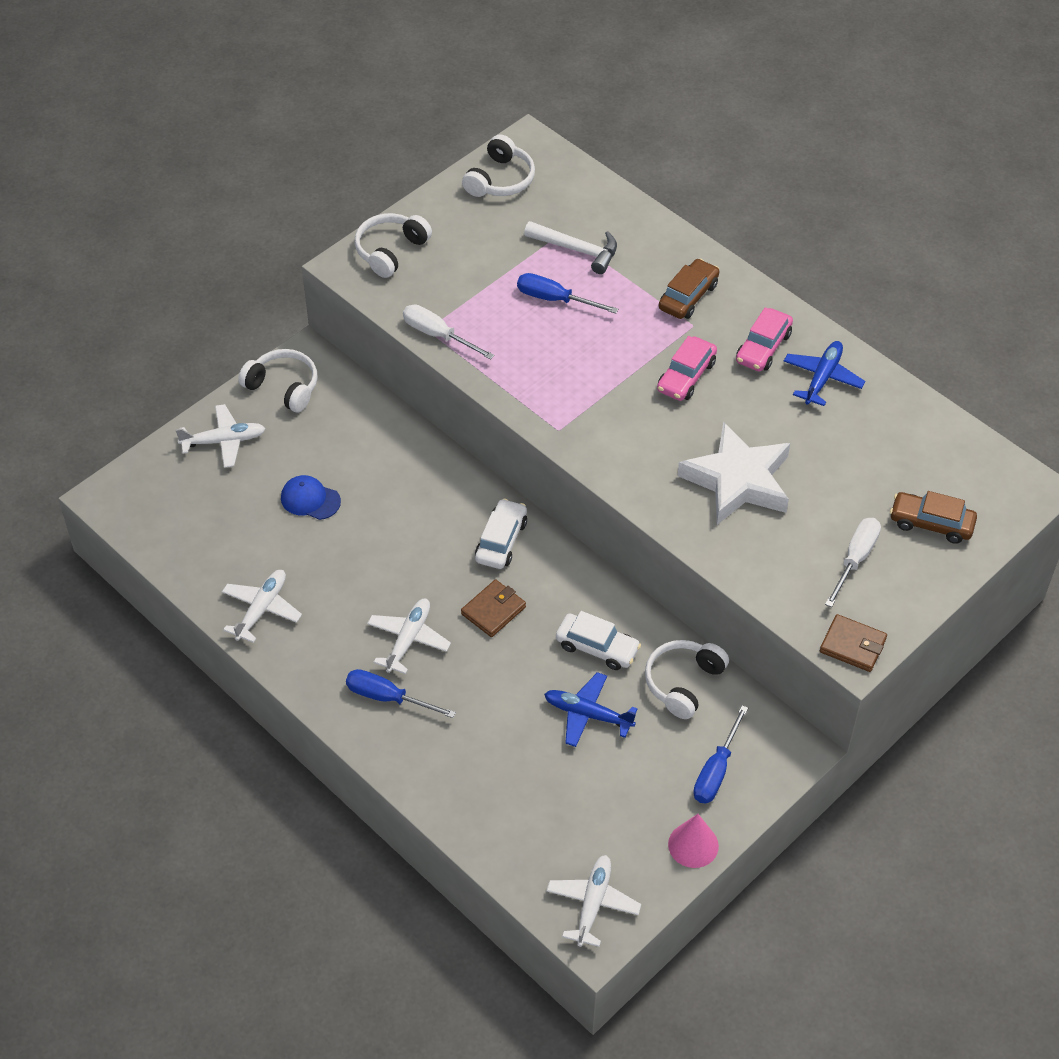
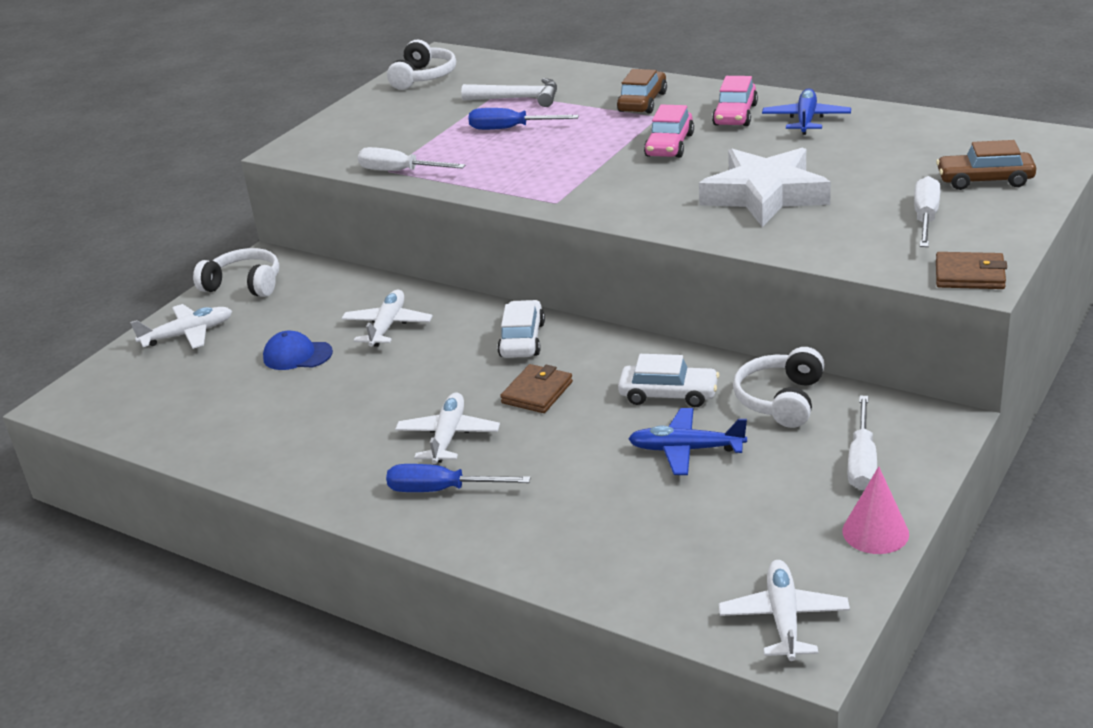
camera: 10 degrees left, 20 degrees down
(262, 609) = (265, 451): white plane -> white plane (388, 326)
(390, 251) = (330, 134): white headphones -> none
(716, 770) = (862, 461): blue screwdriver -> white screwdriver

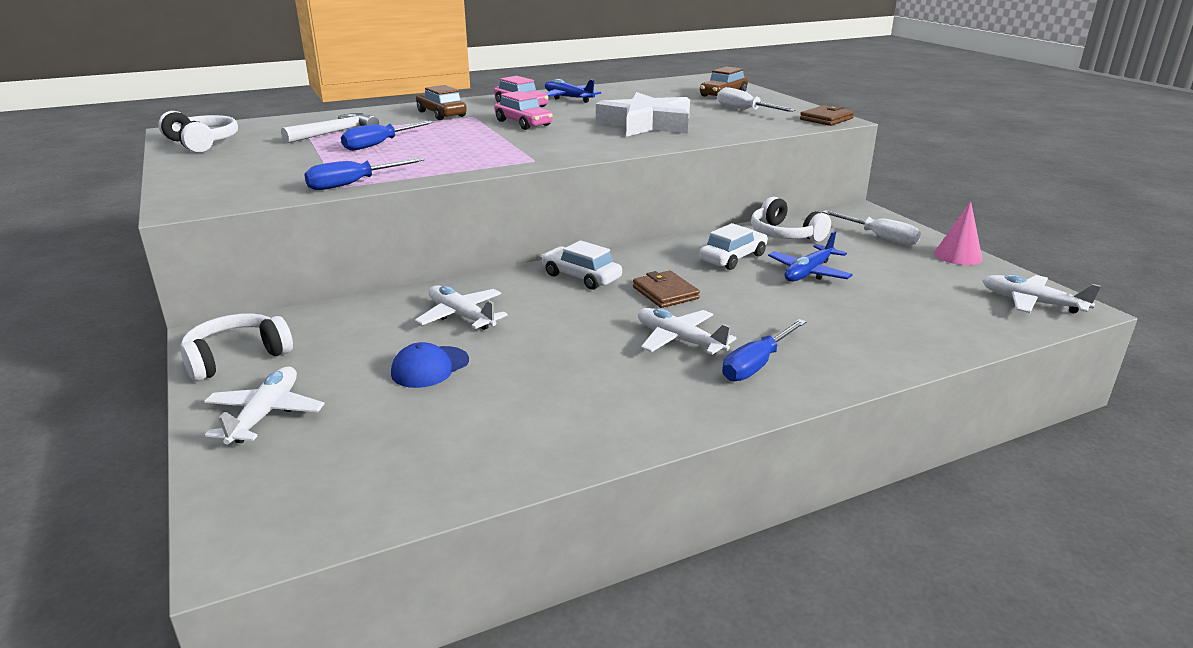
camera: 60 degrees left, 5 degrees down
(400, 171) = (353, 184): white screwdriver -> blue screwdriver

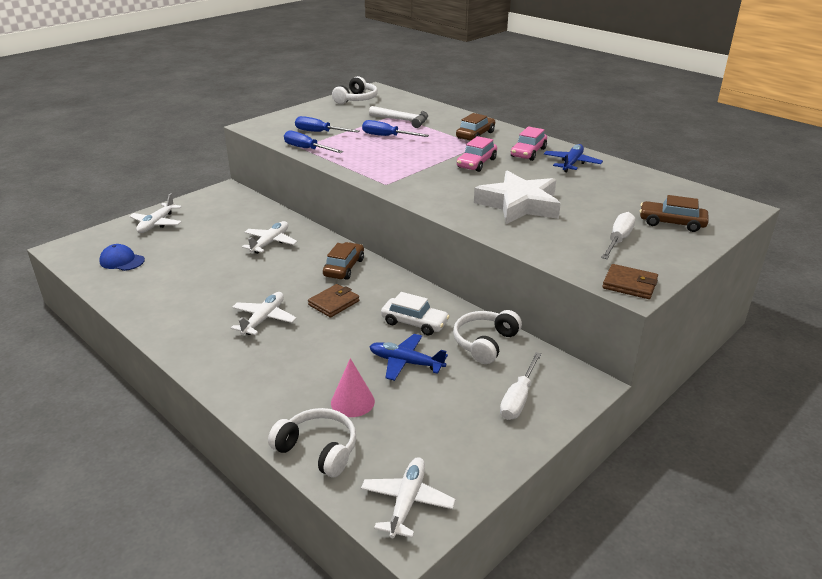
camera: 70 degrees right, 5 degrees up
(236, 357) = (206, 201): white headphones -> white headphones (318, 450)
(265, 414) = (157, 223): white plane -> white plane turned 120 degrees clockwise
(430, 367) = (208, 249): blue cap -> blue cap (122, 261)
(581, 277) = (344, 268): white car -> brown car
(757, 364) = (239, 353): blue screwdriver -> blue screwdriver (319, 132)
(958, 255) = (503, 453): pink cone -> pink cone (352, 402)

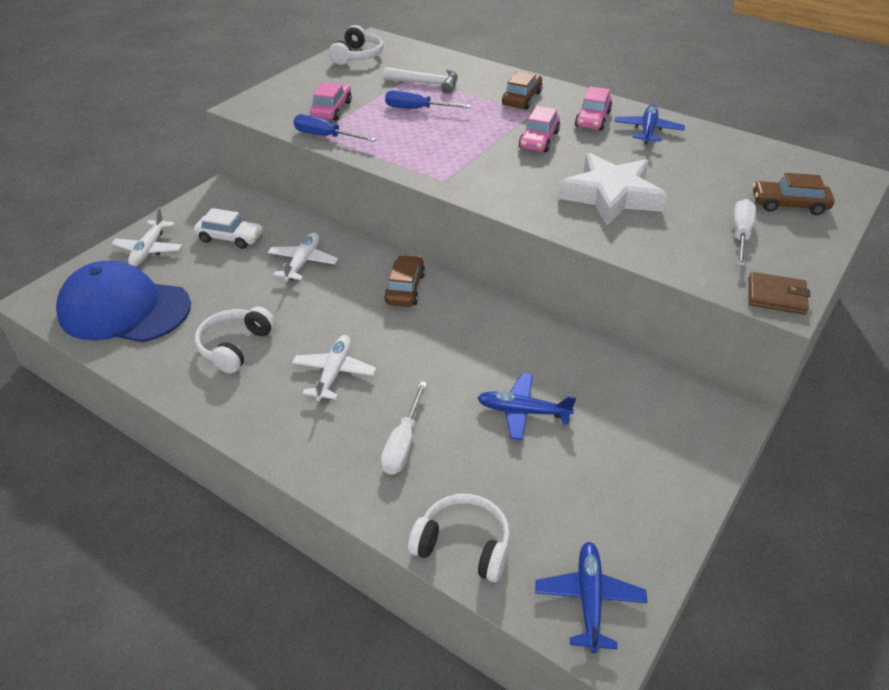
camera: 10 degrees left, 10 degrees up
(122, 261) = (124, 309): blue cap -> blue cap, size x2.28
(319, 132) = (331, 110): blue screwdriver -> pink car
(334, 303) = (410, 340): brown wallet -> none
(352, 402) = (480, 474): pink cone -> none
(407, 502) = (589, 599): white plane -> blue plane
(414, 323) = (514, 356): white car -> white car (230, 238)
(485, 343) = (603, 373): white headphones -> white headphones (235, 346)
(518, 398) = (665, 443): white screwdriver -> white screwdriver (403, 443)

